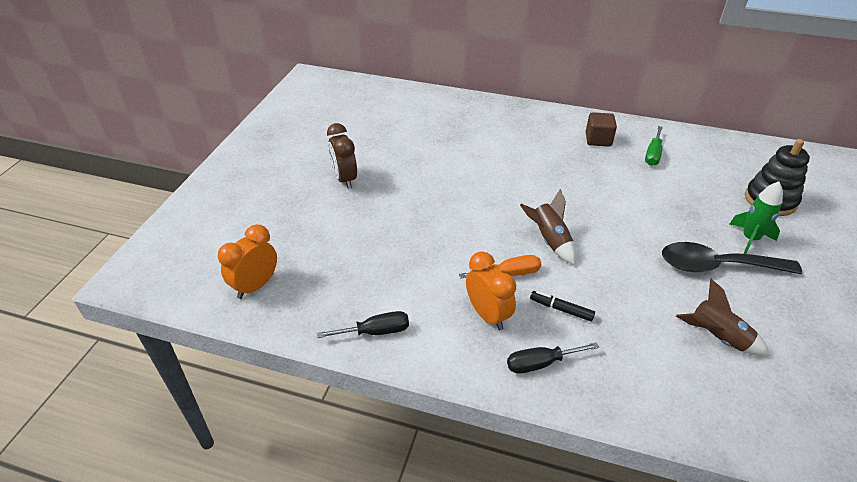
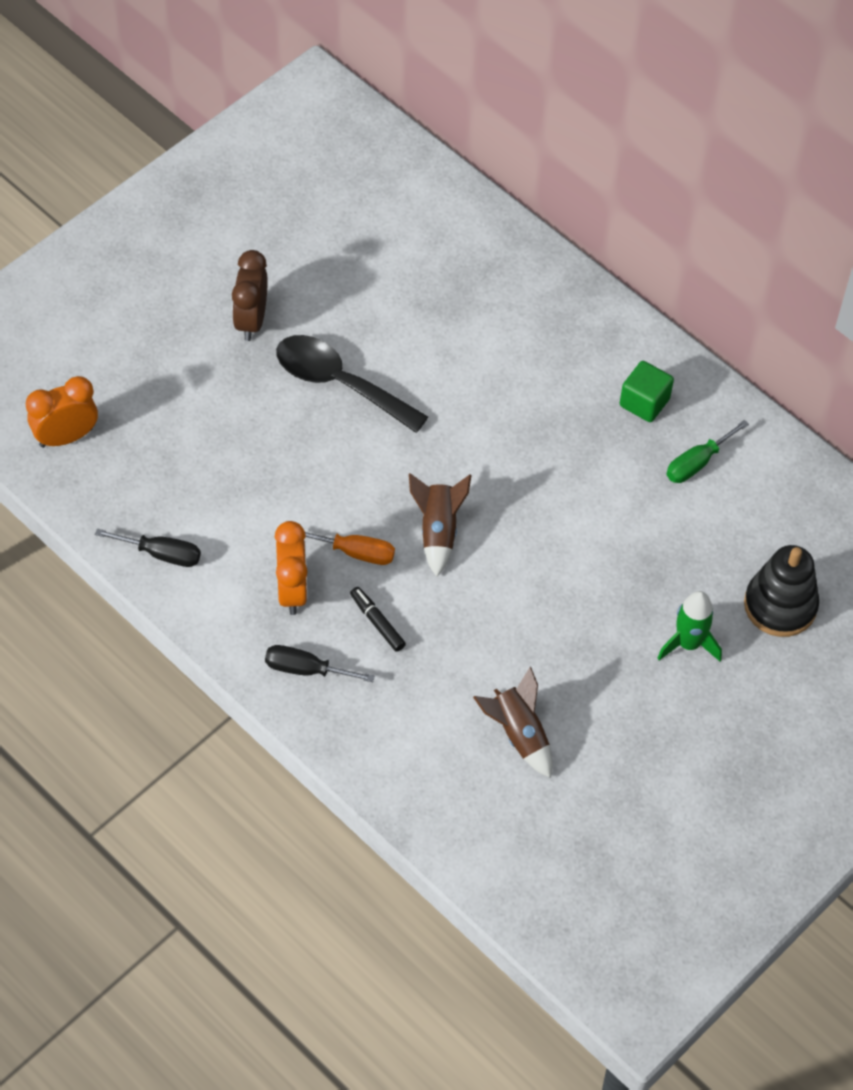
camera: 25 degrees right, 15 degrees up
(598, 140) = (644, 402): brown cube -> green cube
(717, 266) = (608, 657): black spoon -> black spoon (340, 383)

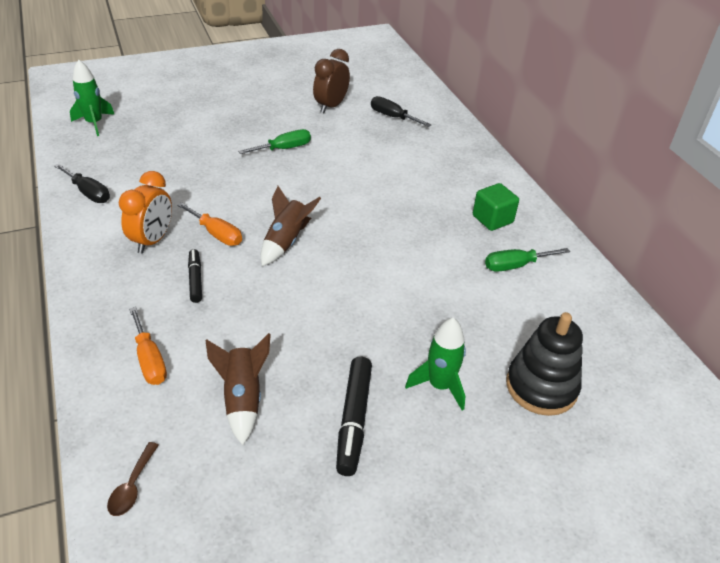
camera: 25 degrees right, 15 degrees down
(66, 437) = (94, 123): orange clock -> green rocket
(251, 321) = (255, 107): brown clock -> brown clock (331, 106)
(305, 669) = (116, 289): black screwdriver -> black screwdriver (392, 117)
(340, 383) = (284, 148): black spoon -> green screwdriver
(403, 732) = (149, 360): none -> orange screwdriver
(481, 852) = (132, 486): none -> brown spoon
(630, 712) = (354, 420): none -> black marker

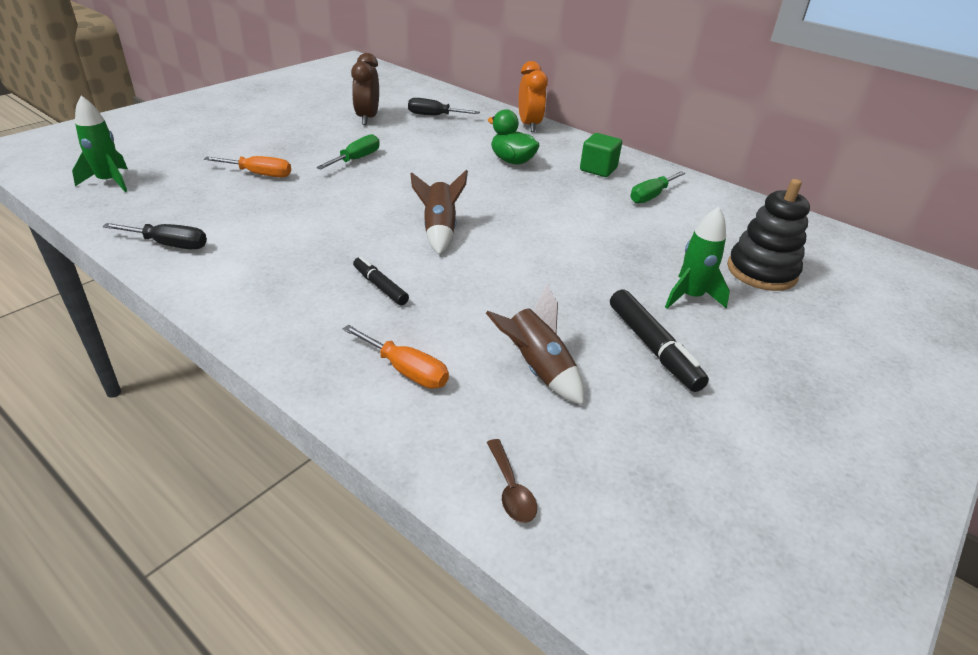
camera: 30 degrees left, 5 degrees down
(153, 240) = (295, 267): orange clock -> orange clock (529, 125)
(216, 234) = (361, 243): orange screwdriver -> orange screwdriver (259, 174)
(417, 186) = (512, 161): none -> green duck

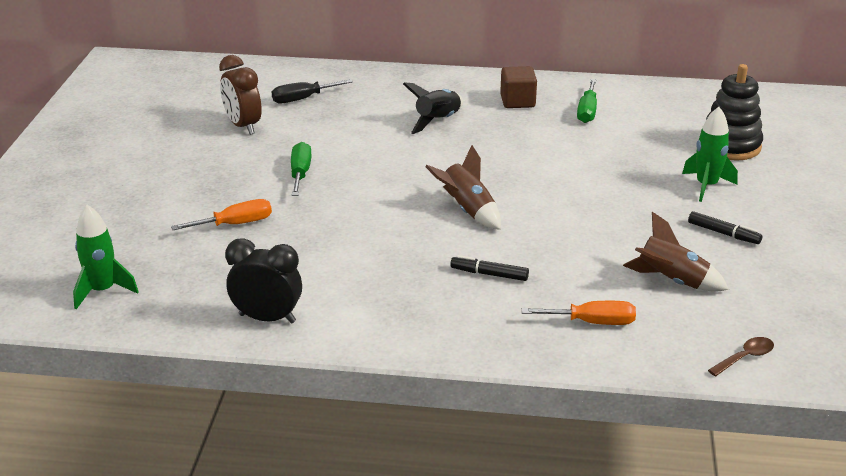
camera: 30 degrees left, 5 degrees down
(169, 245) = (267, 318): black screwdriver -> black clock
(511, 489) = (745, 357): brown spoon -> brown spoon turned 75 degrees counterclockwise
(512, 161) = (438, 121): green duck -> black rocket
(529, 125) = (403, 77): orange clock -> none
(598, 169) = (517, 101): green cube -> brown cube
(653, 347) = (723, 233): black marker -> black marker, size x0.62

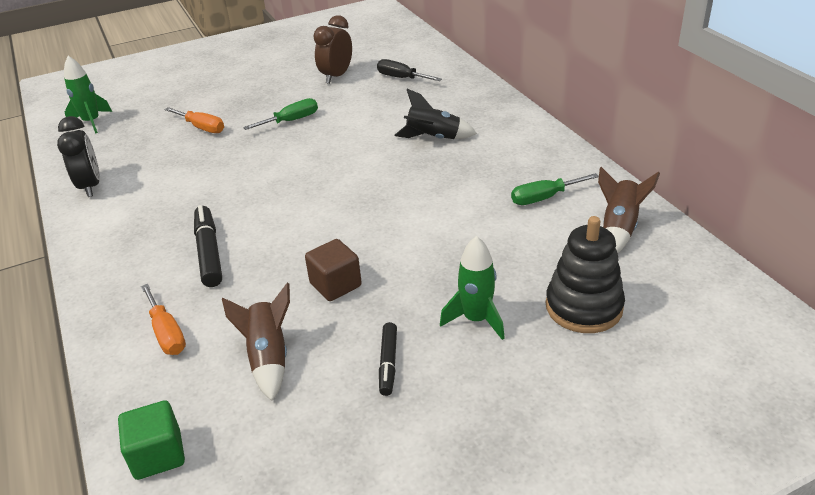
camera: 60 degrees right, 5 degrees up
(468, 210) = (301, 205): brown rocket -> brown rocket (619, 228)
(489, 274) = (209, 252): black marker -> black marker, size x1.60
(517, 101) = (515, 158): brown cube -> brown cube (335, 285)
(745, 357) = (158, 455): brown spoon -> green cube

